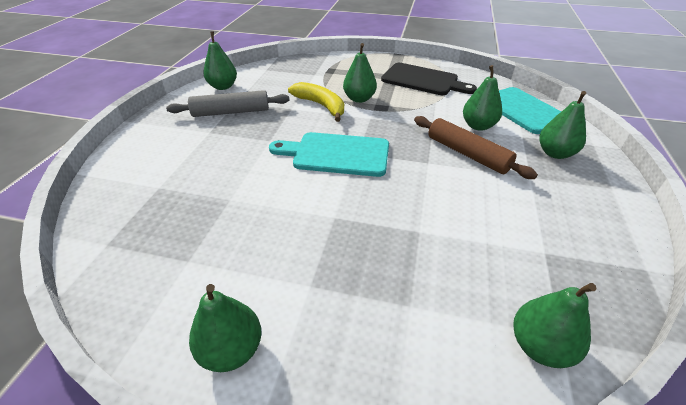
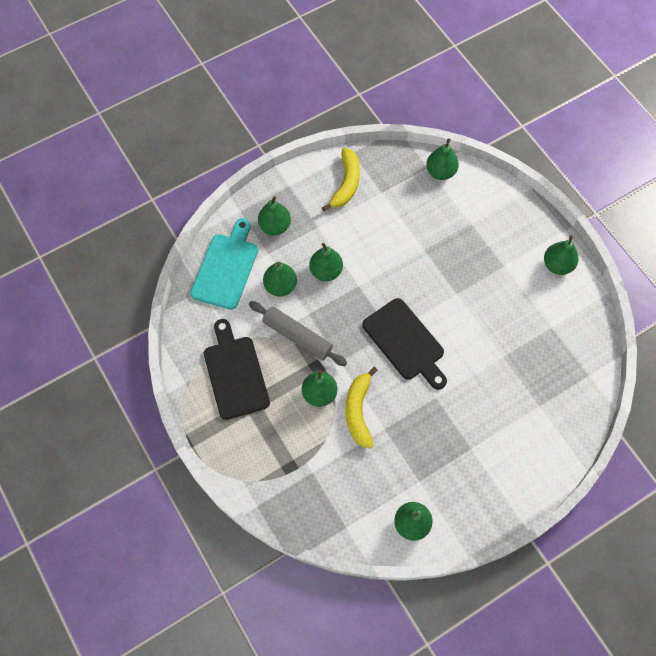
camera: 135 degrees left, 25 degrees up
(231, 112) = (435, 466): grey rolling pin -> grey rolling pin (297, 336)
(336, 154) = (405, 342): turquoise cutting board -> black cutting board
(467, 154) = (326, 271): brown rolling pin -> green pear
(585, 230) = (346, 183): none -> yellow banana

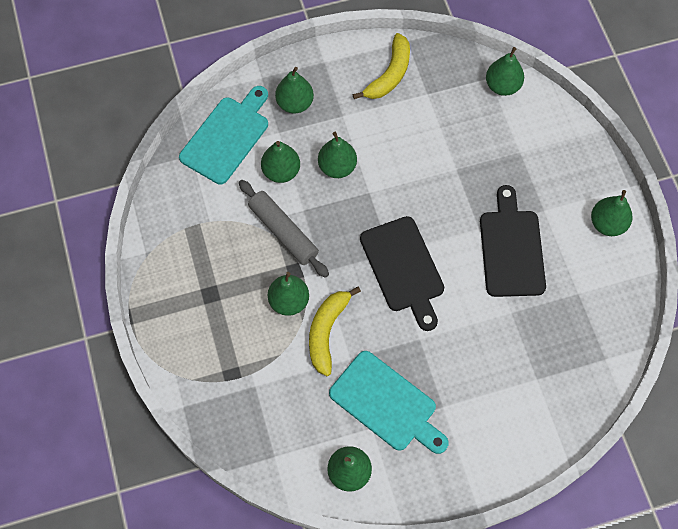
camera: 15 degrees right, 0 degrees up
(235, 373) = (202, 255): black cutting board -> black cutting board (511, 248)
(425, 458) = (386, 404): none -> turquoise cutting board

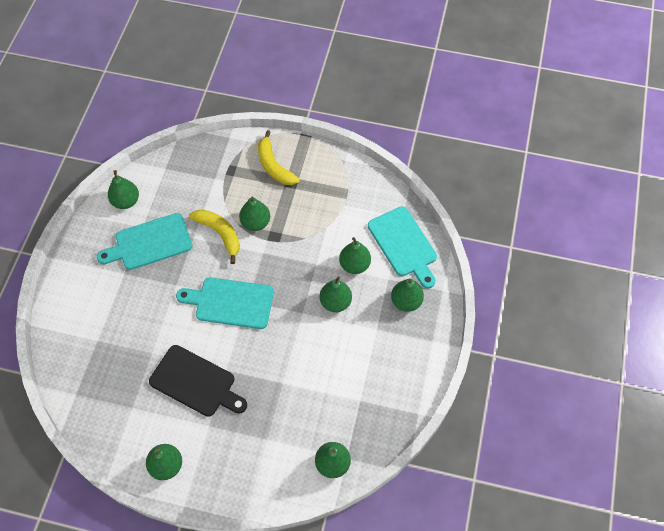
camera: 120 degrees right, 5 degrees down
(283, 232) = (307, 243): grey rolling pin -> none
(389, 74) = (393, 382): yellow banana -> yellow banana (274, 166)
(403, 268) = (230, 302): black cutting board -> turquoise cutting board

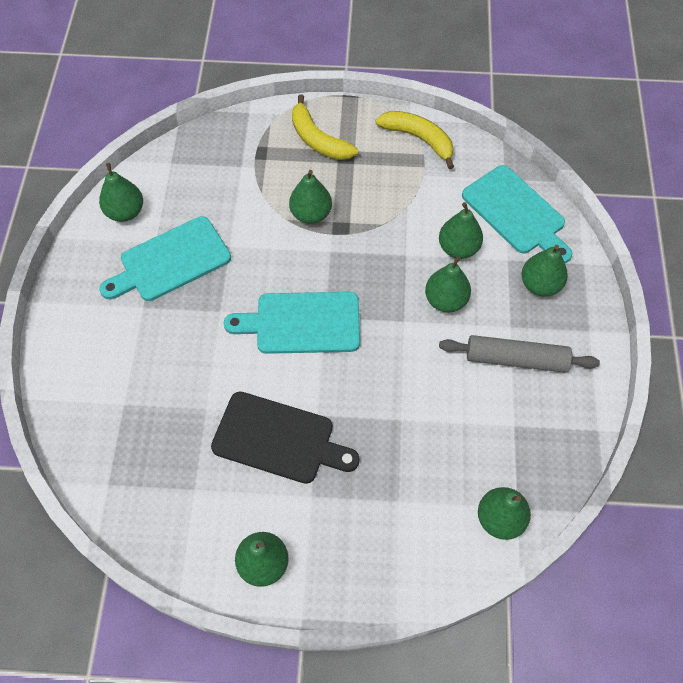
camera: 10 degrees left, 0 degrees up
(220, 234) = (265, 235): yellow banana -> yellow banana (419, 139)
(374, 353) = (516, 359): none -> grey rolling pin

